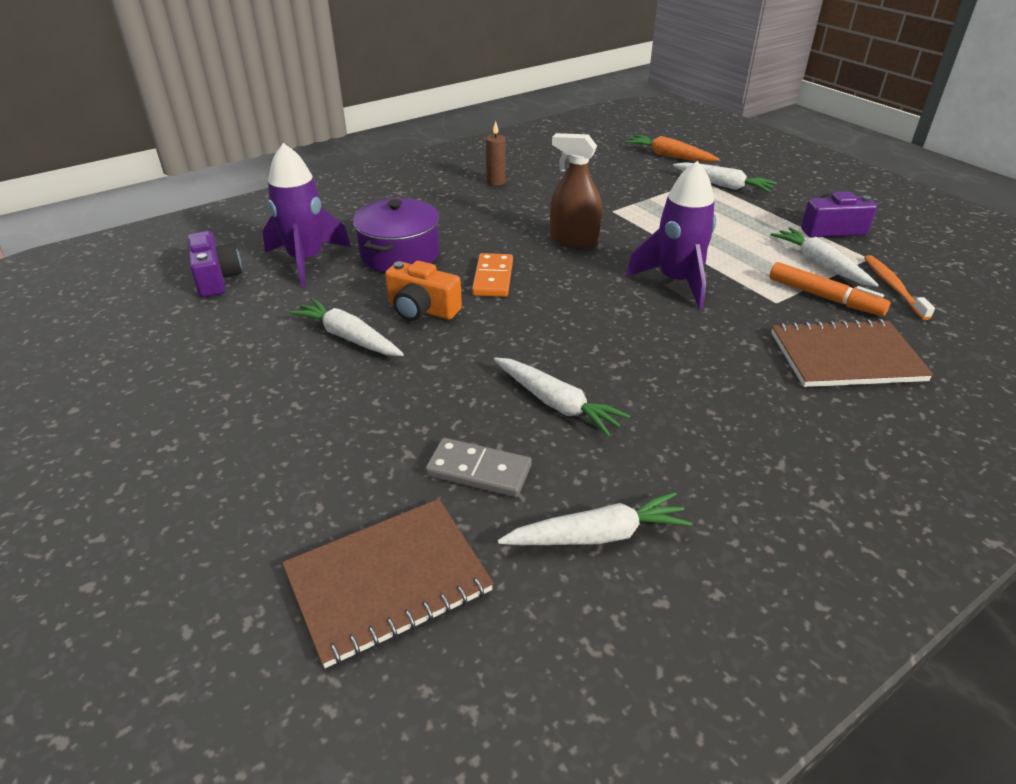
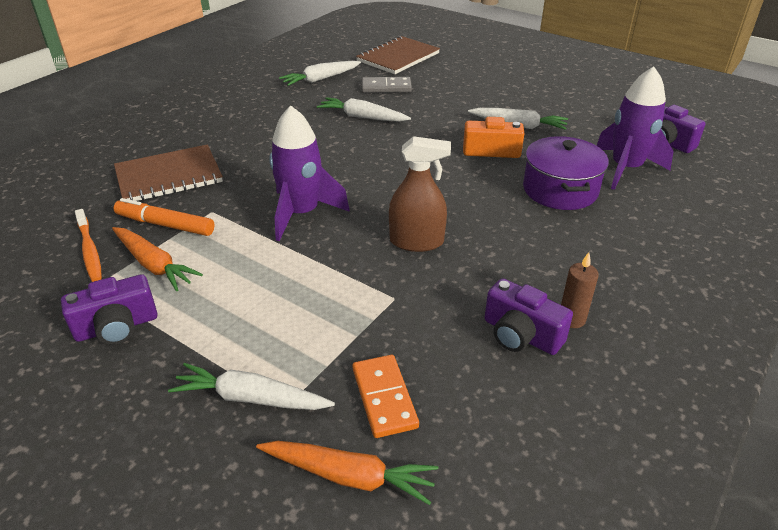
camera: 160 degrees right, 0 degrees up
(493, 278) = (461, 184): orange domino -> orange domino (384, 398)
(537, 181) = (521, 335): none -> purple camera
(820, 264) = (154, 265): white carrot -> orange carrot

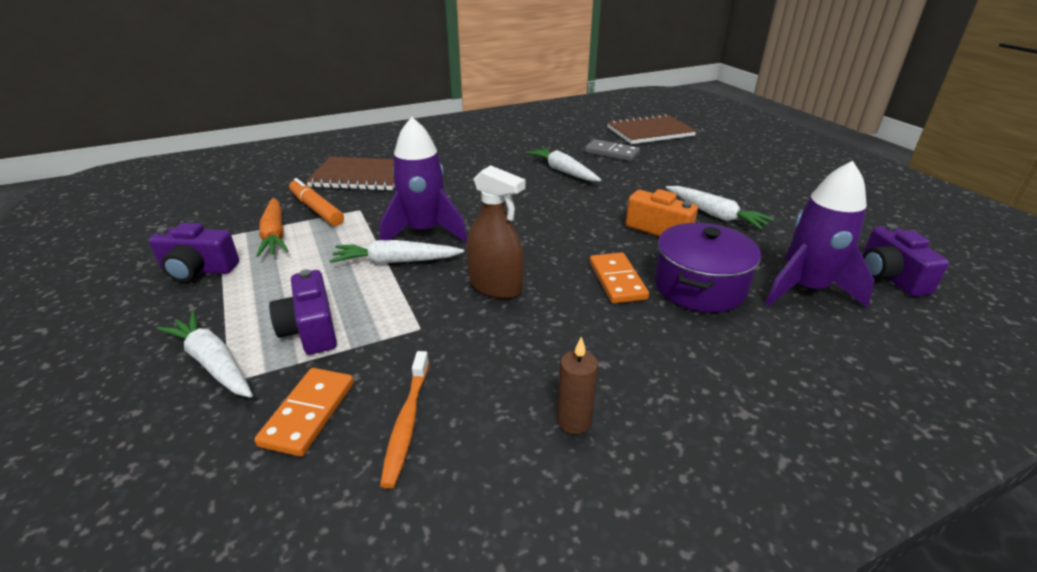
camera: 30 degrees right, 5 degrees down
(89, 251) = (248, 211): orange toothbrush -> orange toothbrush (406, 422)
(320, 79) = (559, 135): white carrot -> white carrot (396, 261)
(349, 476) = (198, 470): orange carrot -> none
(501, 204) = (617, 280): none -> orange domino
(521, 335) = (501, 413): purple camera -> purple camera (311, 329)

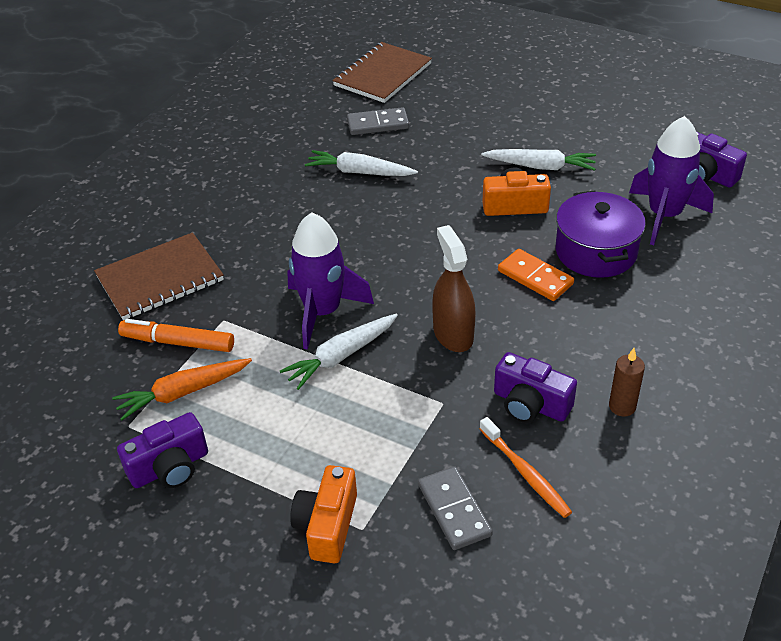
camera: 35 degrees left, 10 degrees up
(213, 363) = (327, 525): white carrot -> orange camera
(274, 235) = (182, 393): orange carrot -> orange carrot turned 120 degrees clockwise
(308, 413) = (454, 510): orange domino -> grey domino
(311, 329) = (362, 455): purple camera -> purple camera (530, 404)
(495, 286) = (453, 334): brown spray bottle -> brown spray bottle turned 105 degrees counterclockwise

